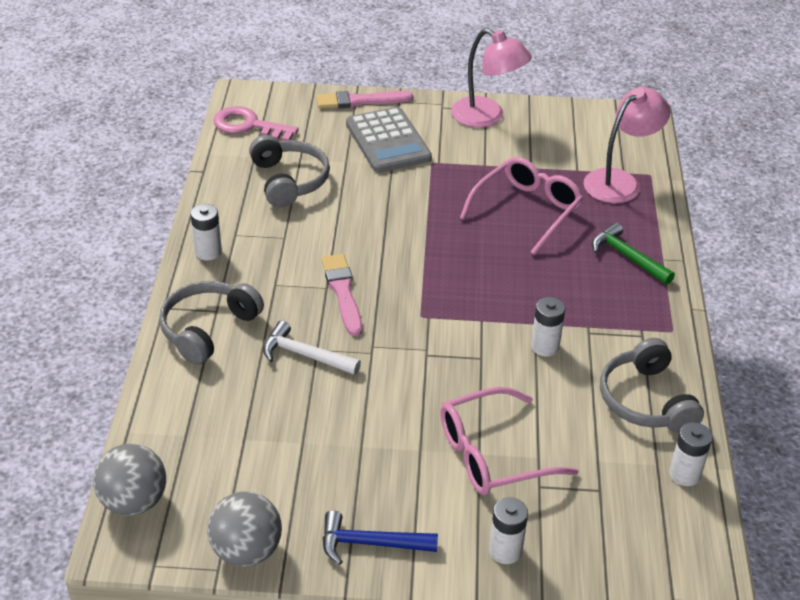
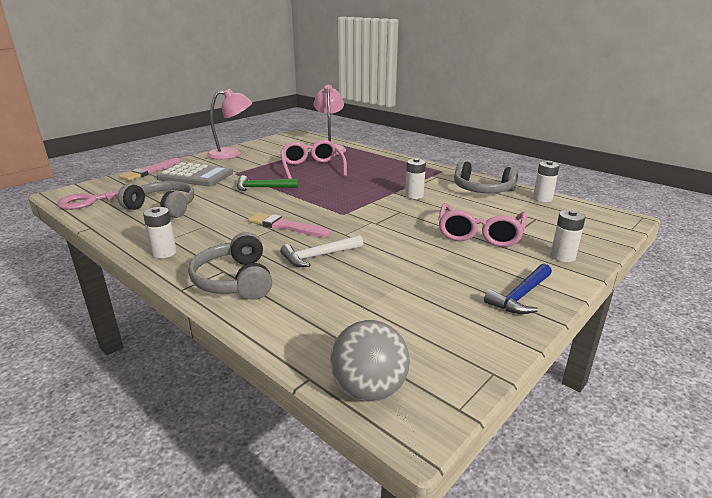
camera: 50 degrees left, 15 degrees down
(247, 550) = (484, 350): grey ball -> none
(627, 257) = (380, 162): green hammer -> green hammer (263, 188)

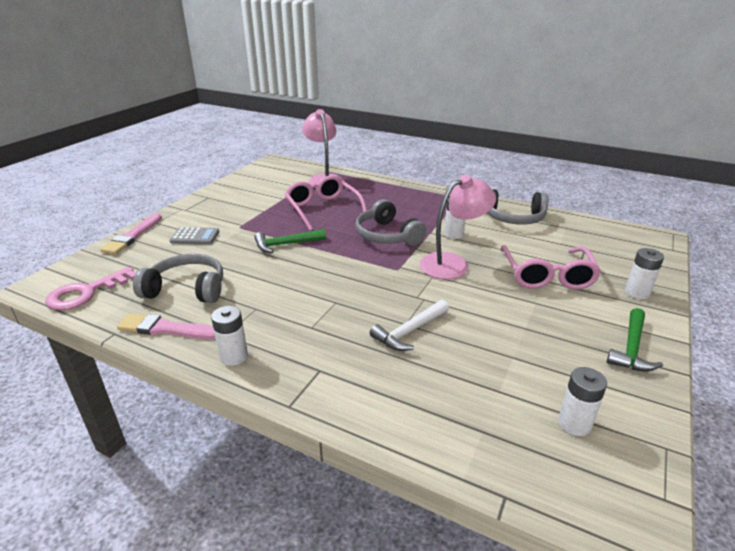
camera: 15 degrees left, 5 degrees up
(195, 176) = (195, 237): grey calculator -> grey calculator, size x0.57
(232, 154) = (217, 198): pink lamp -> pink lamp (453, 263)
(235, 280) = (342, 381): grey headphones -> grey headphones (387, 235)
(285, 226) = (347, 295): pink brush -> pink brush (167, 329)
(369, 389) = (571, 496): grey ball -> none
(520, 296) = (631, 348): blue hammer -> green hammer
(542, 198) = (575, 222): white battery -> white battery (574, 423)

